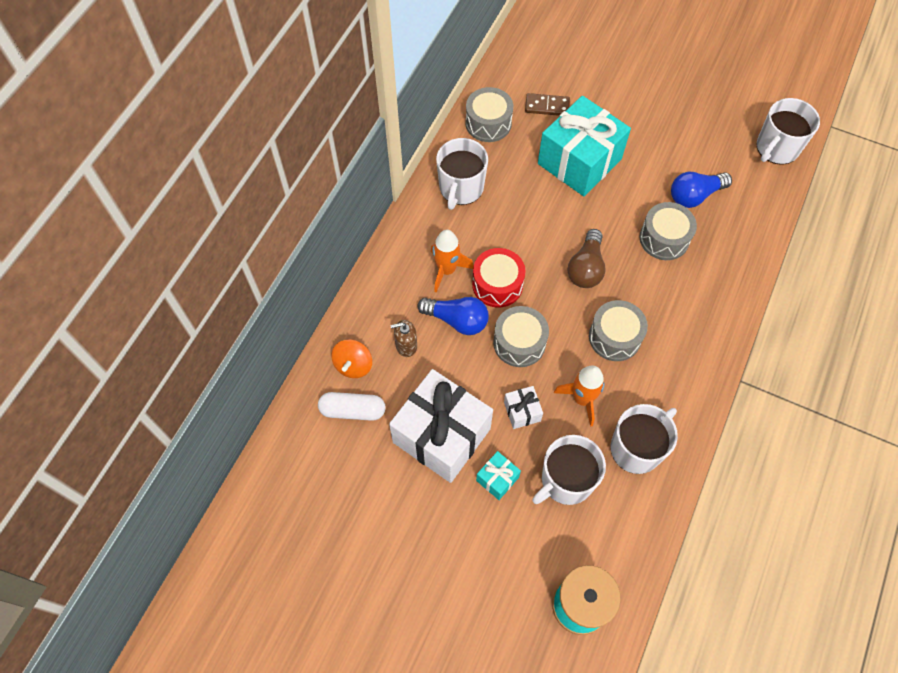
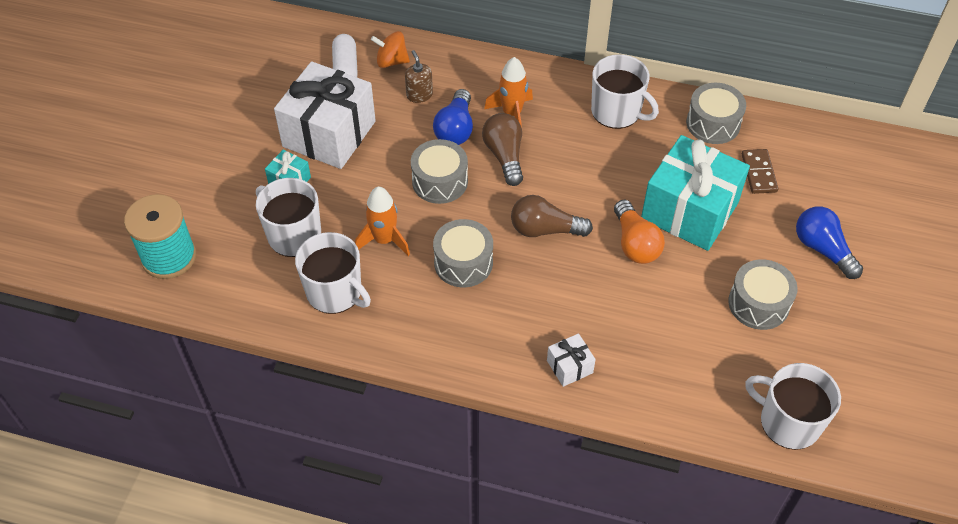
camera: 80 degrees right, 10 degrees down
(461, 188) = (617, 111): white mug -> white mug turned 150 degrees counterclockwise
(497, 284) = (505, 156): red drum -> brown light bulb
(522, 411) = (363, 192): white gift -> white gift (569, 366)
(608, 206) = (635, 243): none -> orange light bulb
(664, 238) = (605, 301): grey drum -> grey drum (758, 304)
(694, 195) = (678, 330): blue light bulb -> blue light bulb (822, 249)

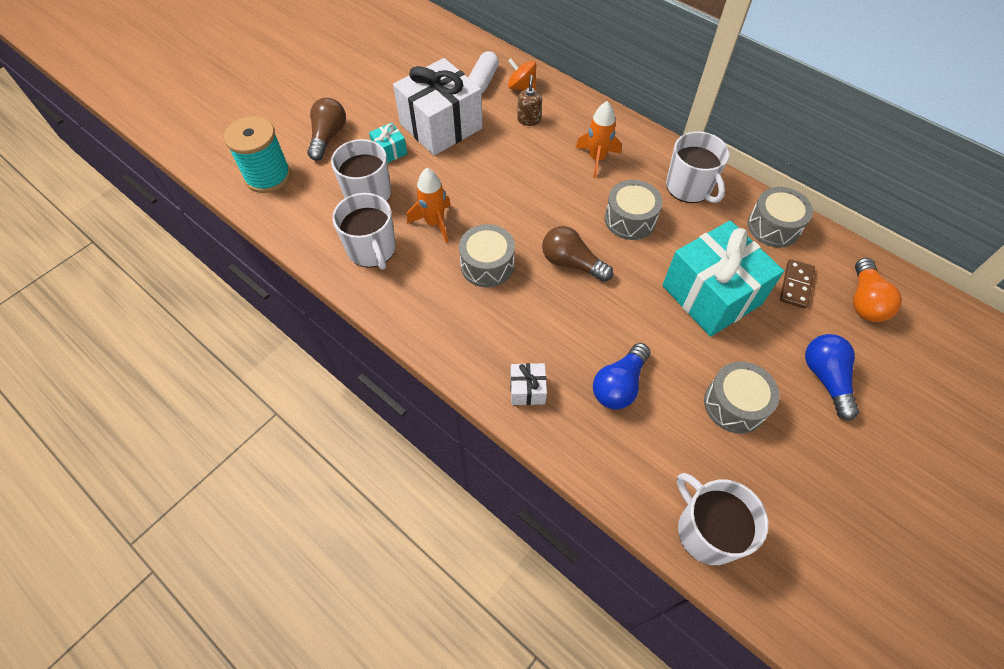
camera: 25 degrees right, 5 degrees up
(440, 181) = (506, 192): grey drum -> grey drum (630, 219)
(455, 129) = (542, 155): blue light bulb -> blue light bulb (619, 385)
(505, 156) = (571, 190): brown light bulb -> brown light bulb (328, 137)
(635, 243) = (645, 305): orange light bulb -> orange light bulb (864, 301)

